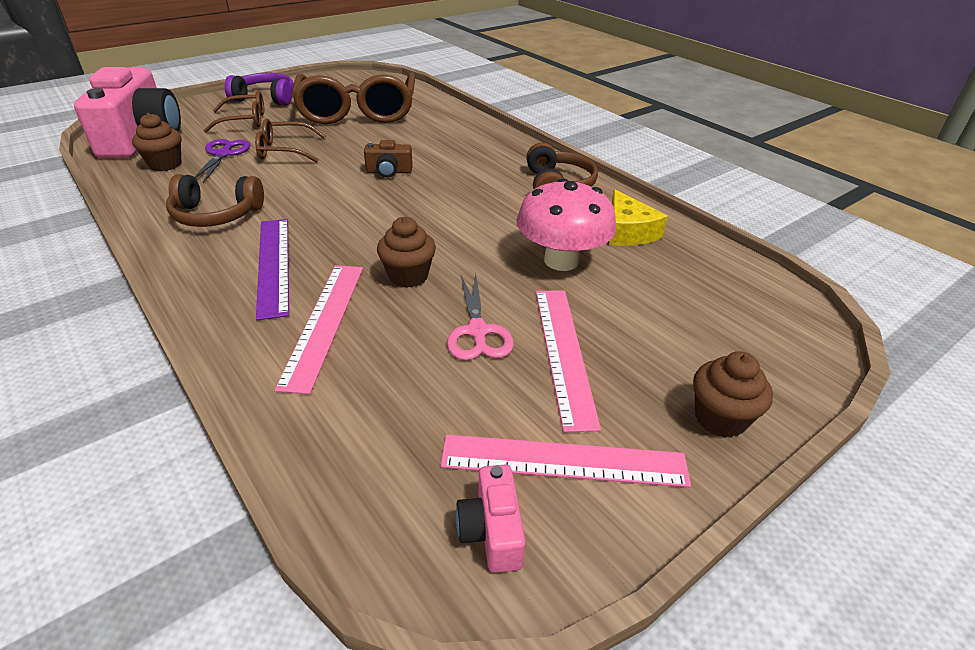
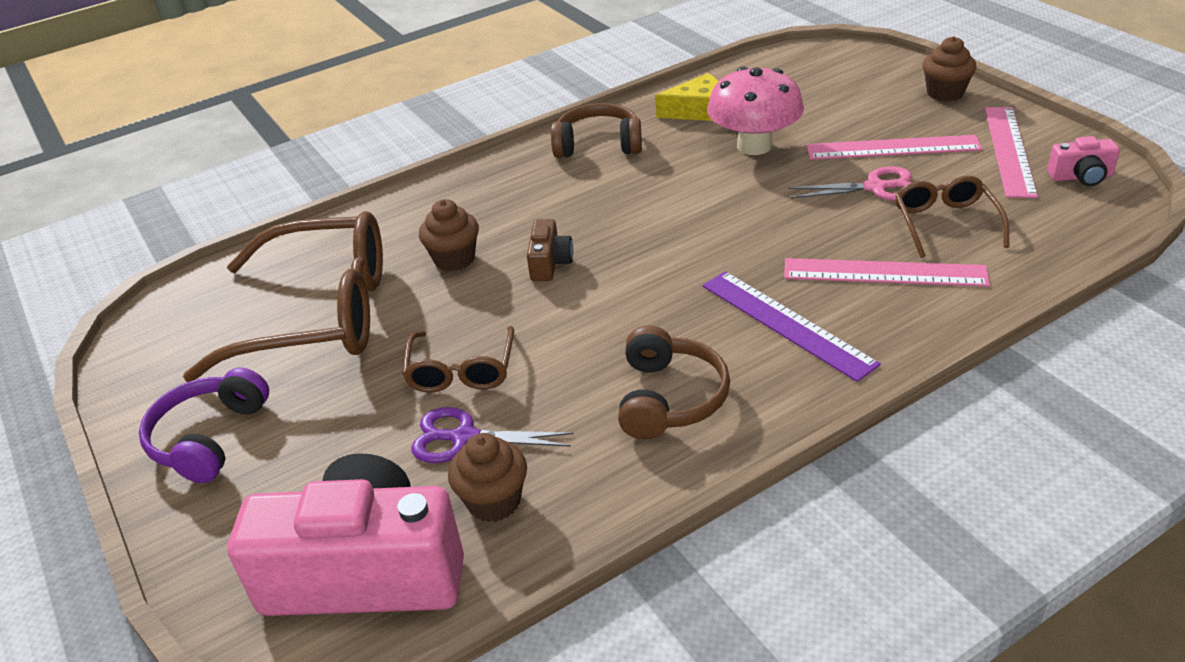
camera: 80 degrees left, 0 degrees up
(244, 121) = (318, 443): brown glasses -> brown glasses (945, 223)
(274, 265) = (786, 323): purple ruler -> purple ruler turned 60 degrees clockwise
(408, 276) = (795, 230): brown cupcake -> brown cupcake (454, 259)

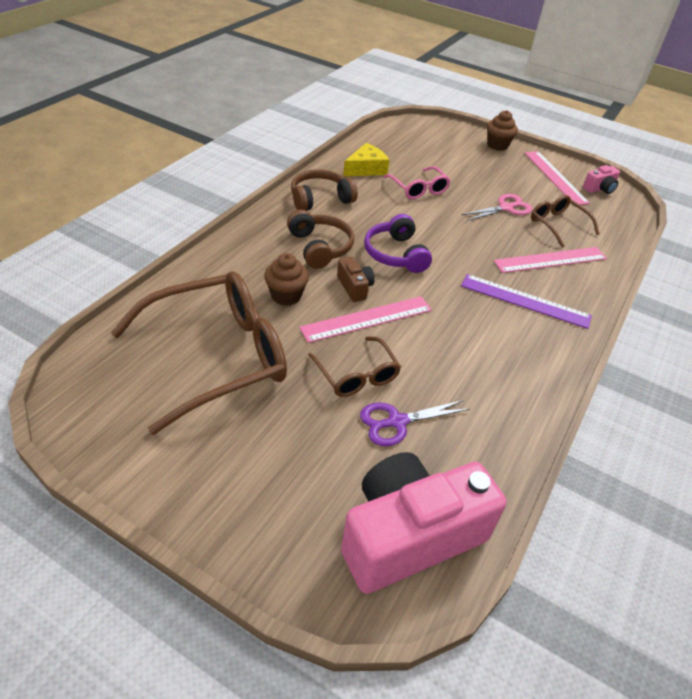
camera: 35 degrees left, 5 degrees up
(209, 438) = (208, 474): purple headphones -> purple headphones (396, 254)
(494, 501) = (451, 460): brown cupcake -> none
(669, 398) = (499, 363): brown headphones -> brown headphones (320, 247)
(754, 146) = (418, 189): pink mushroom -> pink glasses
(893, 148) = (496, 182): pink ruler -> pink ruler (367, 319)

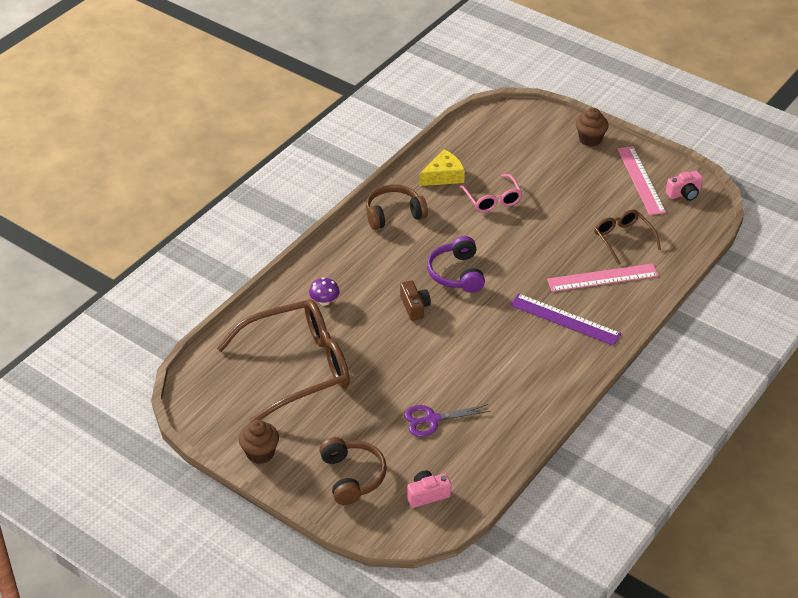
camera: 10 degrees right, 0 degrees up
(249, 281) = (324, 301): none -> purple mushroom
(286, 296) = (355, 315): brown cupcake -> brown cupcake (260, 453)
(320, 247) = (388, 267): brown headphones -> brown headphones (352, 476)
(357, 375) = (406, 384): brown glasses -> none
(367, 319) = (421, 336): pink ruler -> none
(409, 536) = (427, 495): pink camera -> pink camera, size x0.42
(506, 208) = (576, 220): pink scissors -> none

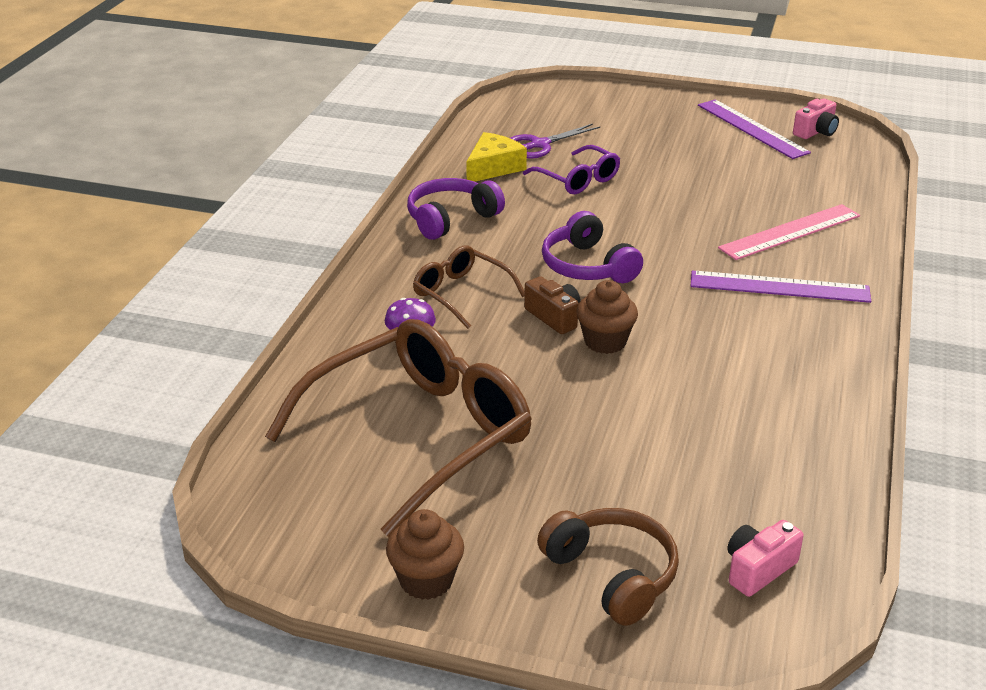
camera: 20 degrees left, 10 degrees down
(394, 214) = (451, 219): brown headphones -> purple headphones
(432, 419) = (685, 456): purple scissors -> purple scissors (539, 145)
(492, 200) = (578, 180): pink glasses -> purple glasses
(590, 139) = (657, 102): brown cupcake -> brown cupcake (605, 342)
(623, 239) = (780, 187): brown glasses -> brown glasses (461, 294)
(641, 180) = (752, 128): pink ruler -> purple ruler

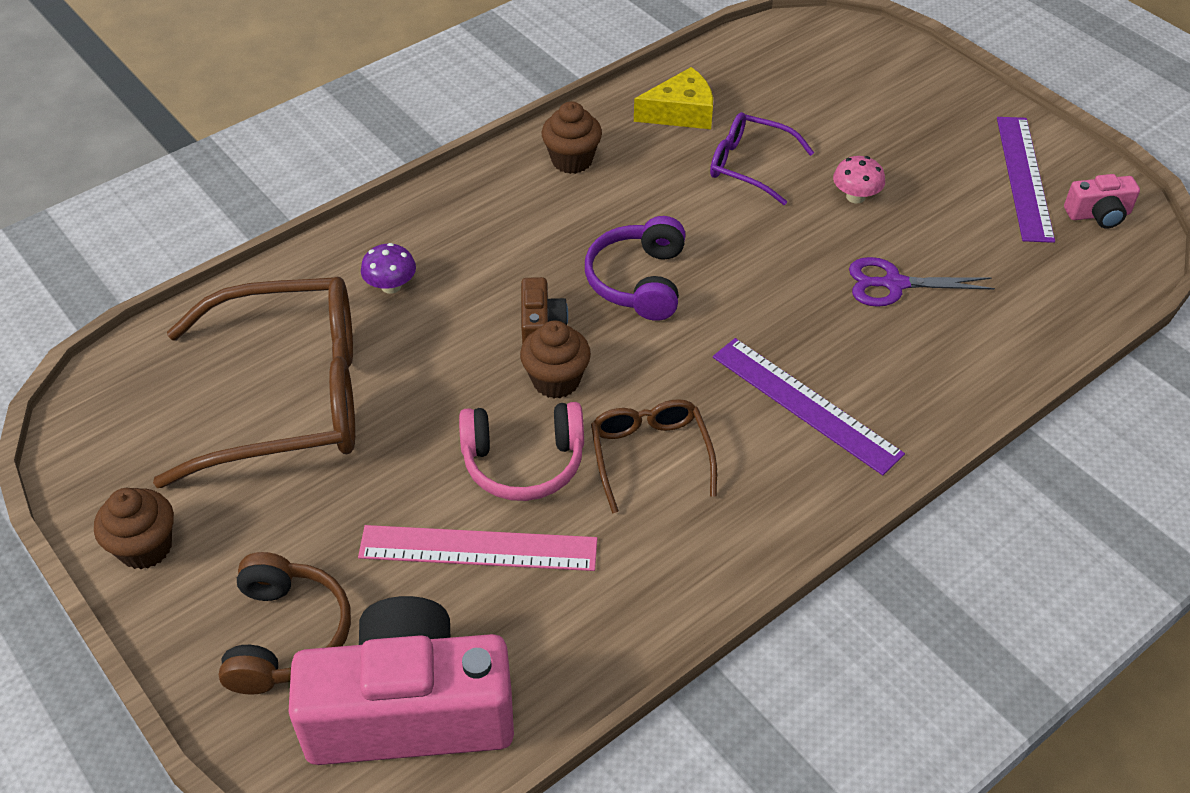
camera: 35 degrees right, 15 degrees up
(451, 219) = (572, 160): purple headphones -> brown cupcake
(461, 294) = (487, 256): brown glasses -> brown glasses (650, 455)
(539, 145) = (760, 102): purple scissors -> purple scissors (894, 284)
(578, 180) = (749, 165): purple glasses -> purple glasses turned 120 degrees clockwise
(644, 395) = (523, 462): none -> pink headphones
(666, 172) = (855, 197): none -> pink mushroom
(758, 569) = (410, 710): pink camera -> pink camera, size x2.35
(790, 232) = (902, 339): pink ruler -> pink ruler (478, 548)

